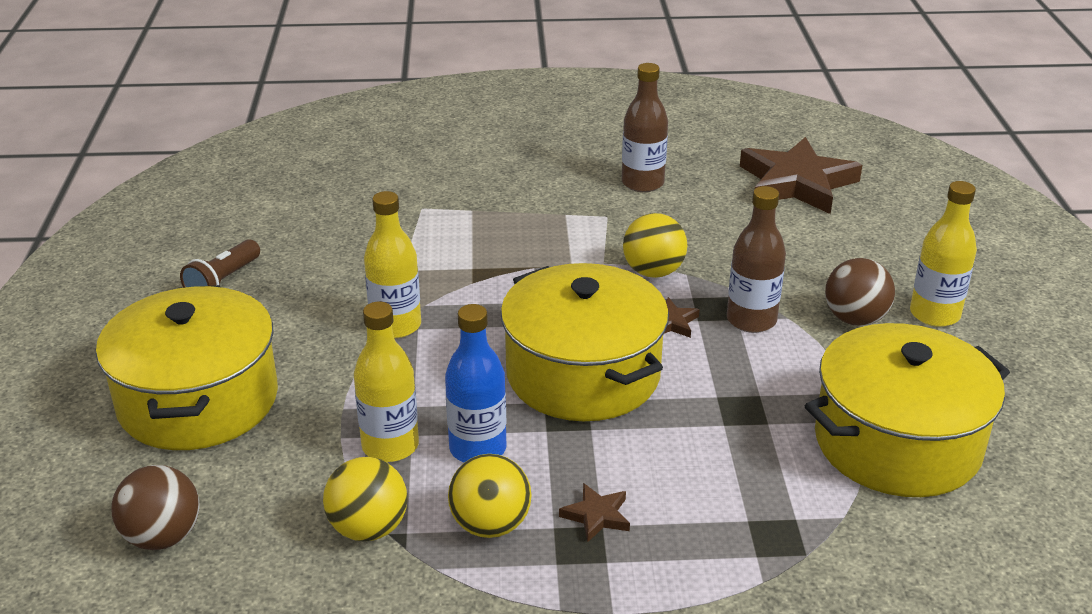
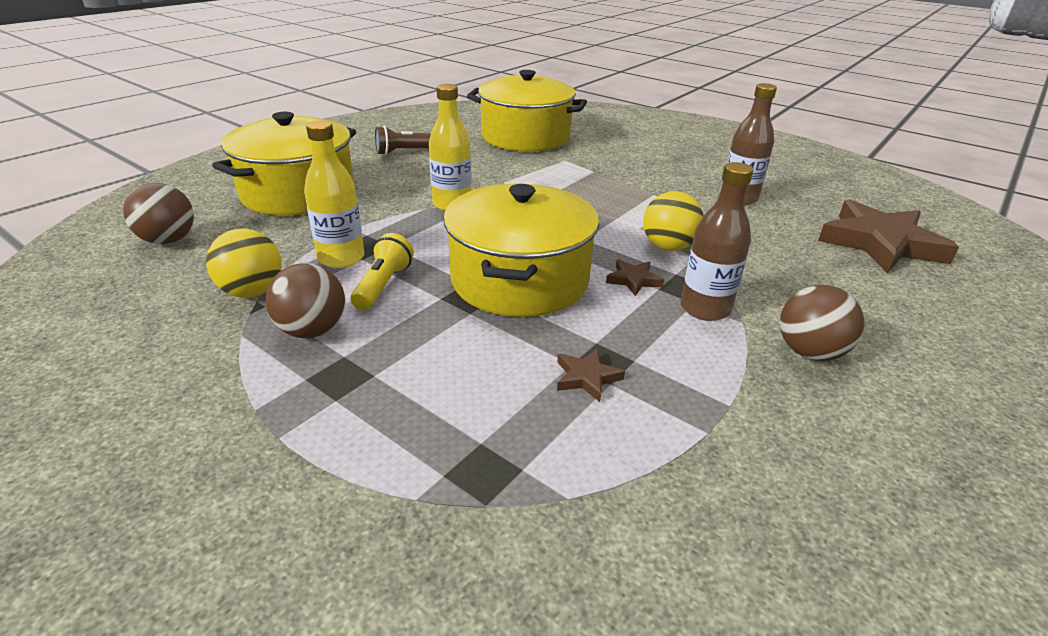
camera: 40 degrees right, 0 degrees up
(478, 449) = (383, 285): blue bottle -> yellow flashlight
(490, 525) = (312, 330): yellow ball -> brown ball
(597, 515) = (382, 366): brown star -> brown star (587, 377)
(897, 443) = (716, 470): yellow pot -> yellow pot (525, 137)
(934, 314) = (908, 389): yellow bottle -> none

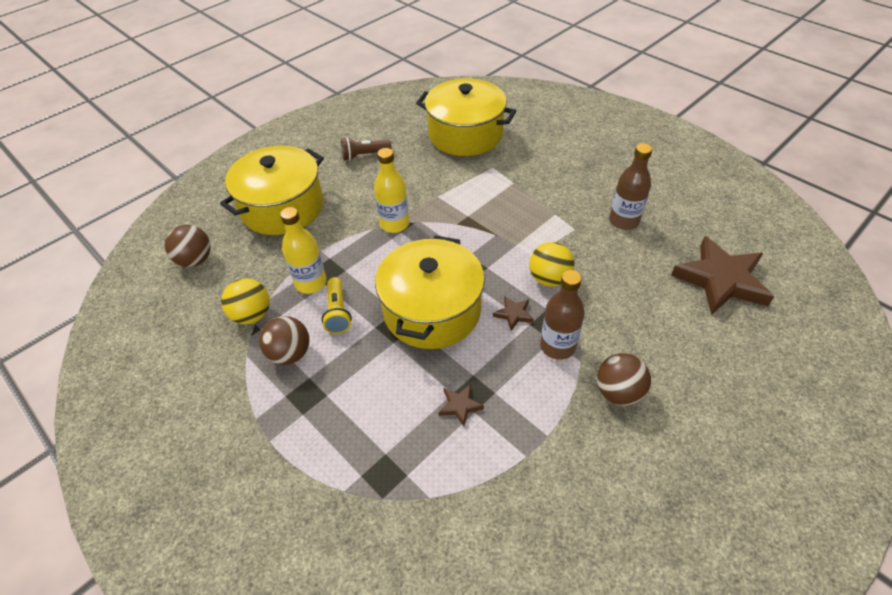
camera: 10 degrees right, 15 degrees up
(383, 285) = (337, 312): yellow flashlight -> yellow flashlight turned 150 degrees clockwise

